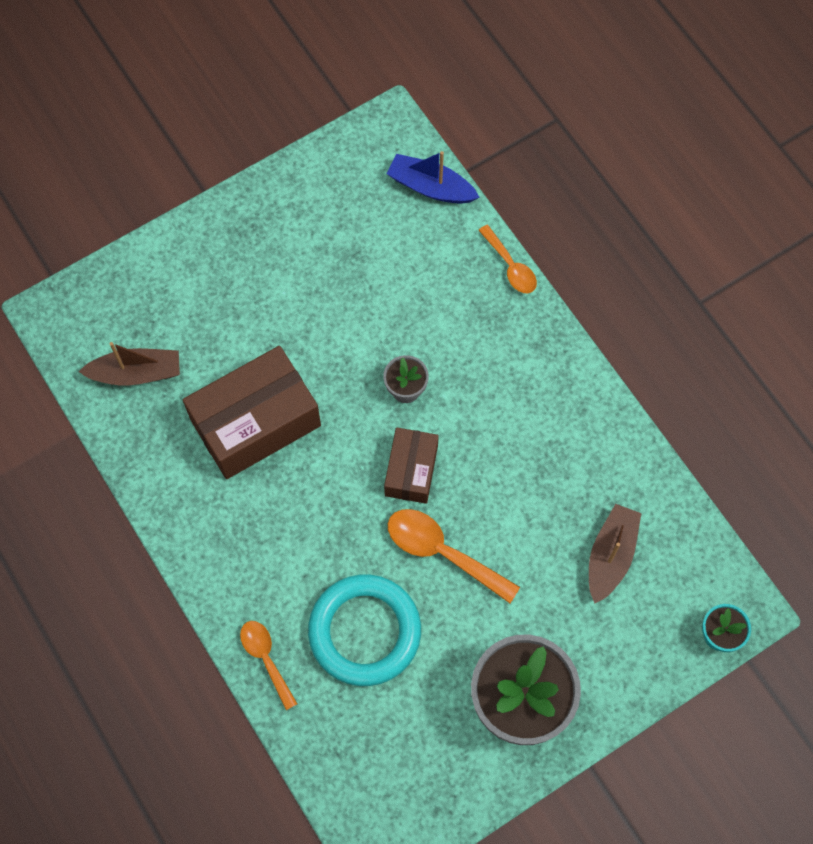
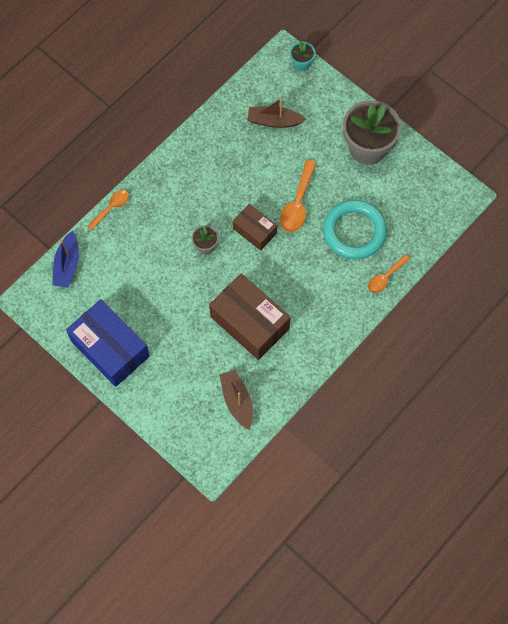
camera: 105 degrees left, 0 degrees up
(277, 218) = (110, 348): none -> blue box
(411, 470) = (255, 231): brown box -> brown box turned 45 degrees clockwise

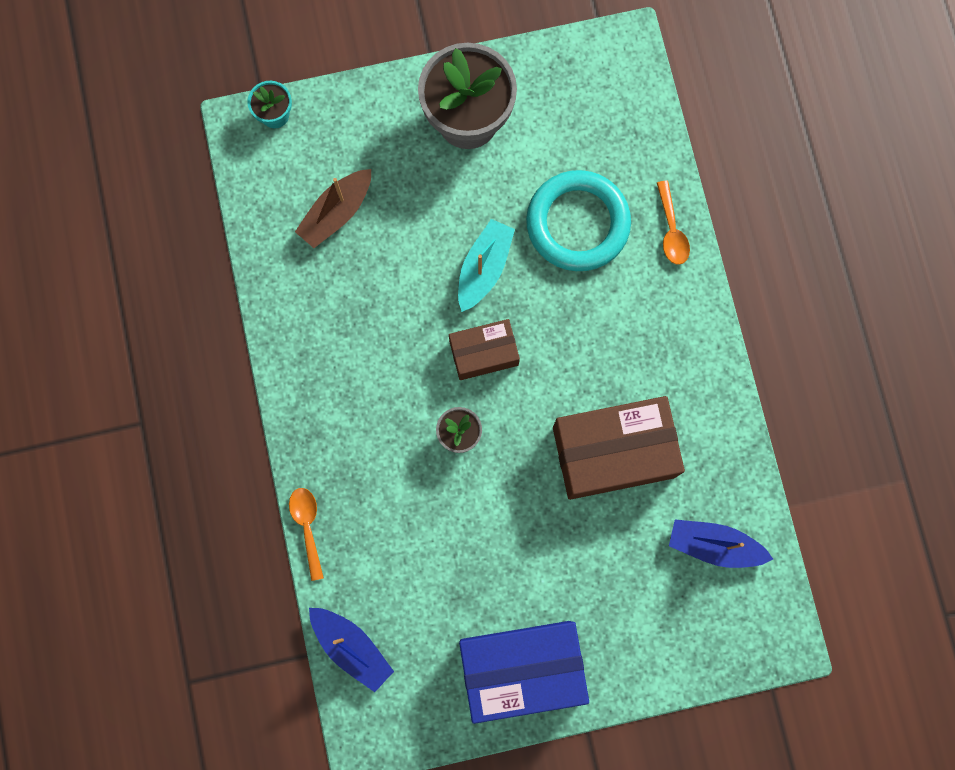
camera: 55 degrees left, 10 degrees up
(237, 401) = (714, 545): brown boat -> blue boat
(297, 203) = (484, 268): orange spoon -> turquoise boat

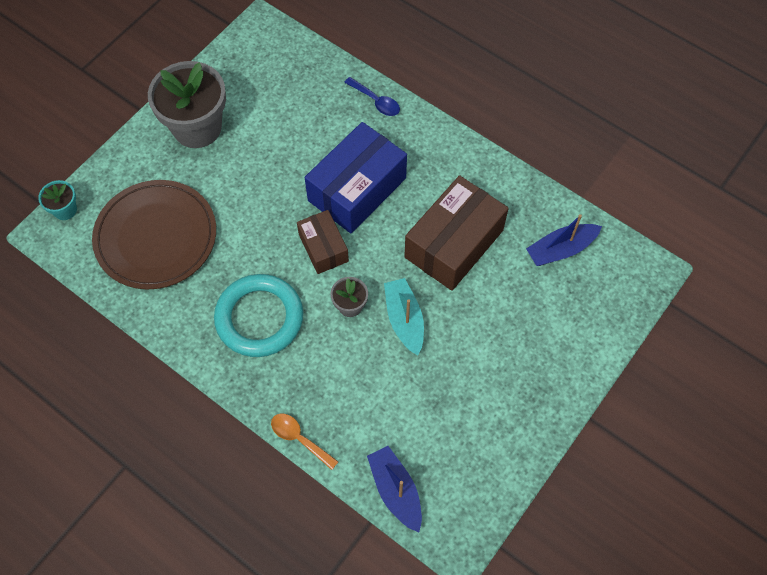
camera: 40 degrees left, 15 degrees down
(336, 213) = (156, 237): brown boat -> brown plate
(352, 647) = (395, 490): blue boat -> blue boat turned 120 degrees counterclockwise
(483, 353) = (323, 248): brown box -> brown box turned 60 degrees counterclockwise
(484, 268) = (280, 200): turquoise boat -> turquoise boat (404, 319)
(521, 669) = (515, 413): blue box -> blue box (357, 189)
(577, 223) = (316, 136): turquoise ring -> turquoise ring (259, 318)
(671, 230) = (376, 101): orange spoon -> blue spoon

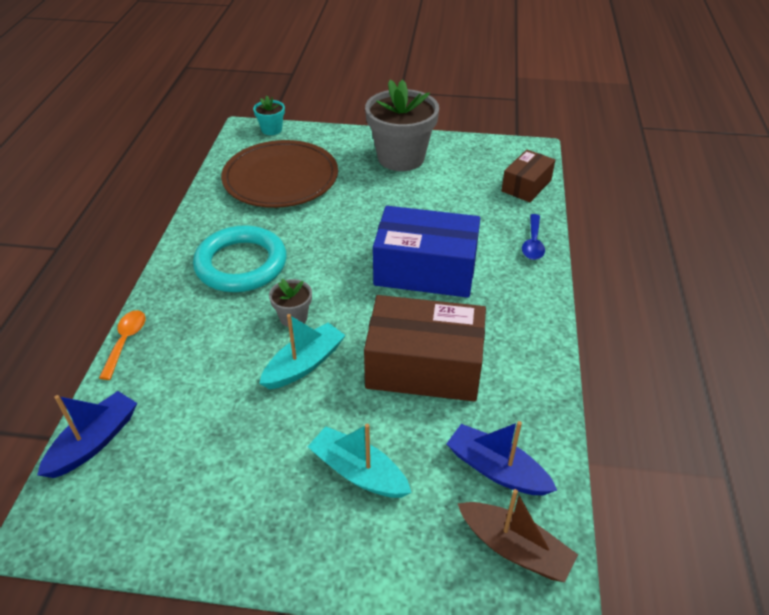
camera: 60 degrees right, 20 degrees down
(323, 248) = (343, 274): brown box -> brown box (526, 186)
(519, 329) = (358, 472): none -> turquoise boat
(617, 272) = (514, 548): none -> brown boat

